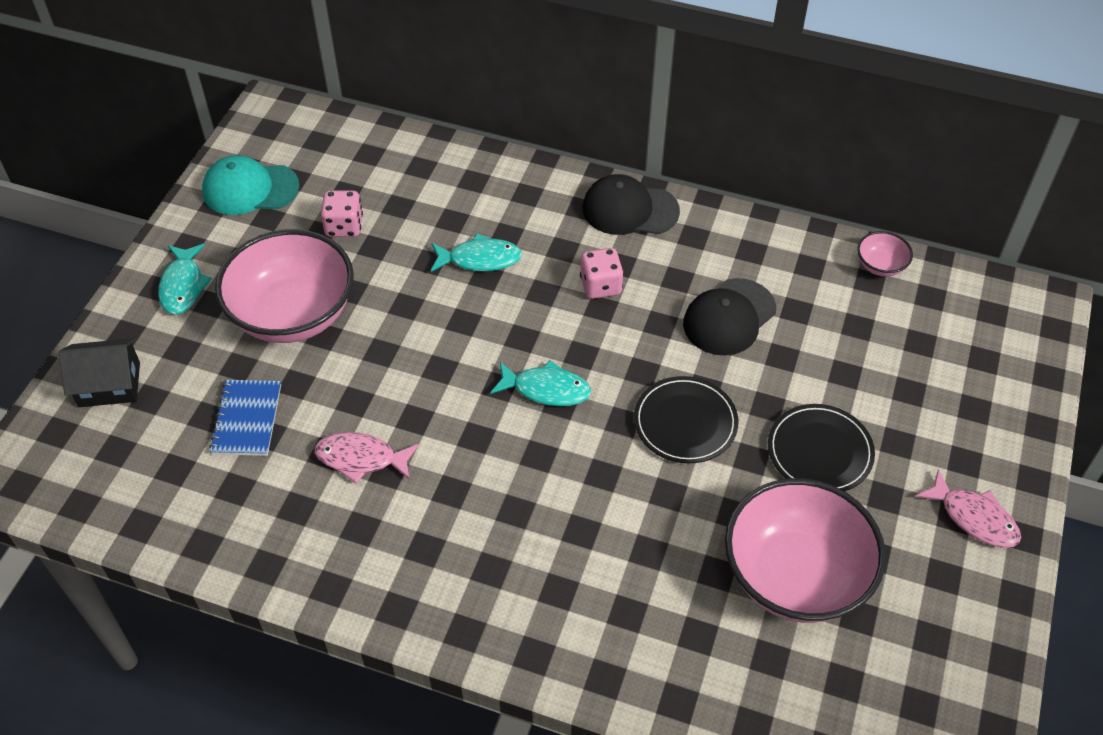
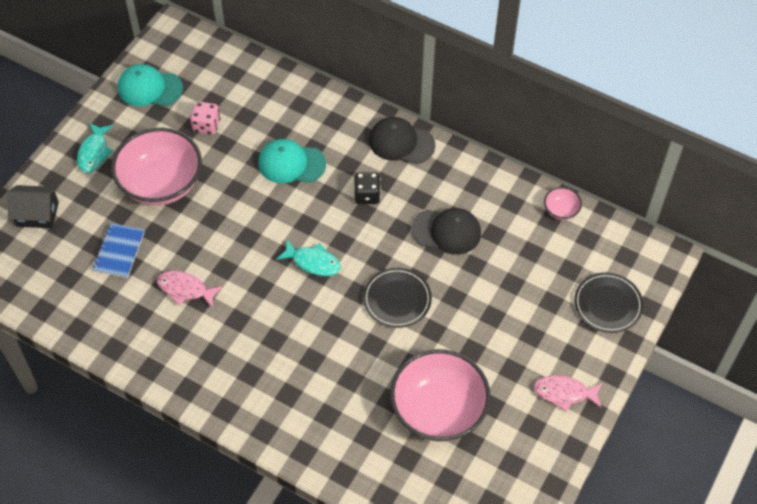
camera: 10 degrees right, 5 degrees up
(480, 259) = (291, 163): turquoise fish -> turquoise cap
(600, 286) = (367, 195): pink dice -> black dice
(729, 317) = (446, 231): black cap -> black cap turned 135 degrees counterclockwise
(819, 451) = (478, 333): black plate -> black plate (608, 304)
(973, 518) = (564, 393): pink fish -> pink fish turned 135 degrees clockwise

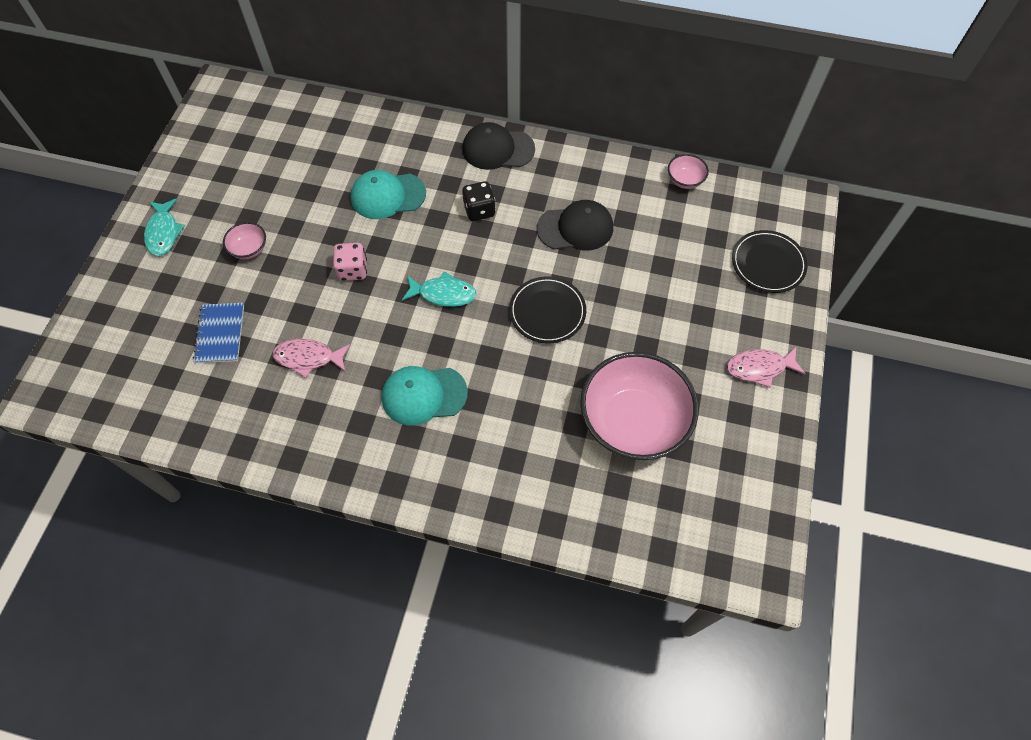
camera: 15 degrees left, 5 degrees up
(37, 214) = (113, 314): black house -> none
(149, 88) = (209, 152): turquoise cap -> turquoise cap (423, 395)
(161, 184) = (249, 249): pink bowl -> pink bowl, size x0.42
(206, 125) = (283, 177): pink dice -> pink dice (353, 270)

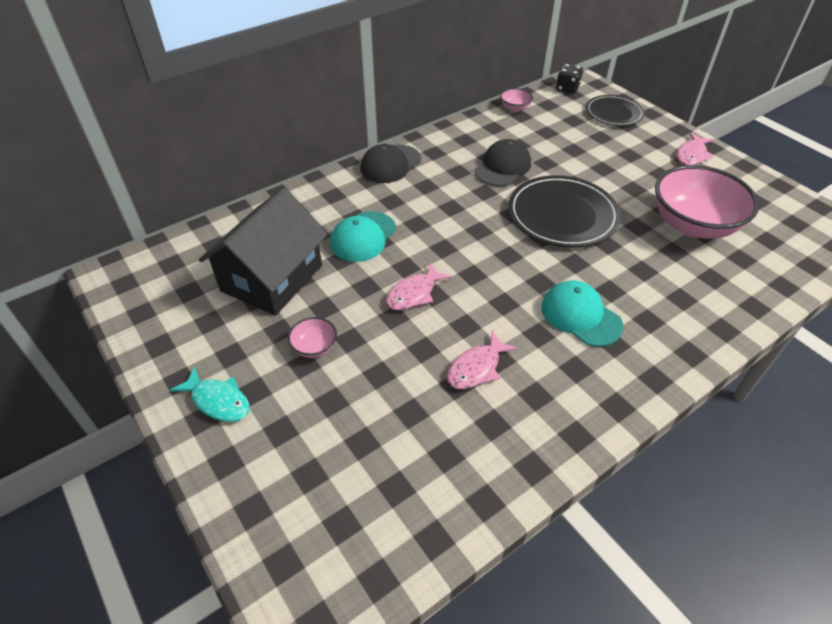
camera: 50 degrees left, 15 degrees down
(220, 334) = (387, 418): blue notebook -> none
(294, 175) = (272, 278): none -> black house
(353, 270) = (414, 293): pink dice -> pink fish
(423, 395) = (580, 316): turquoise cap -> turquoise cap turned 105 degrees clockwise
(443, 294) = (492, 256): turquoise fish -> none
(479, 210) = (435, 200): black dice -> black dice (567, 89)
(547, 311) = (562, 215): black plate -> black plate, size x1.60

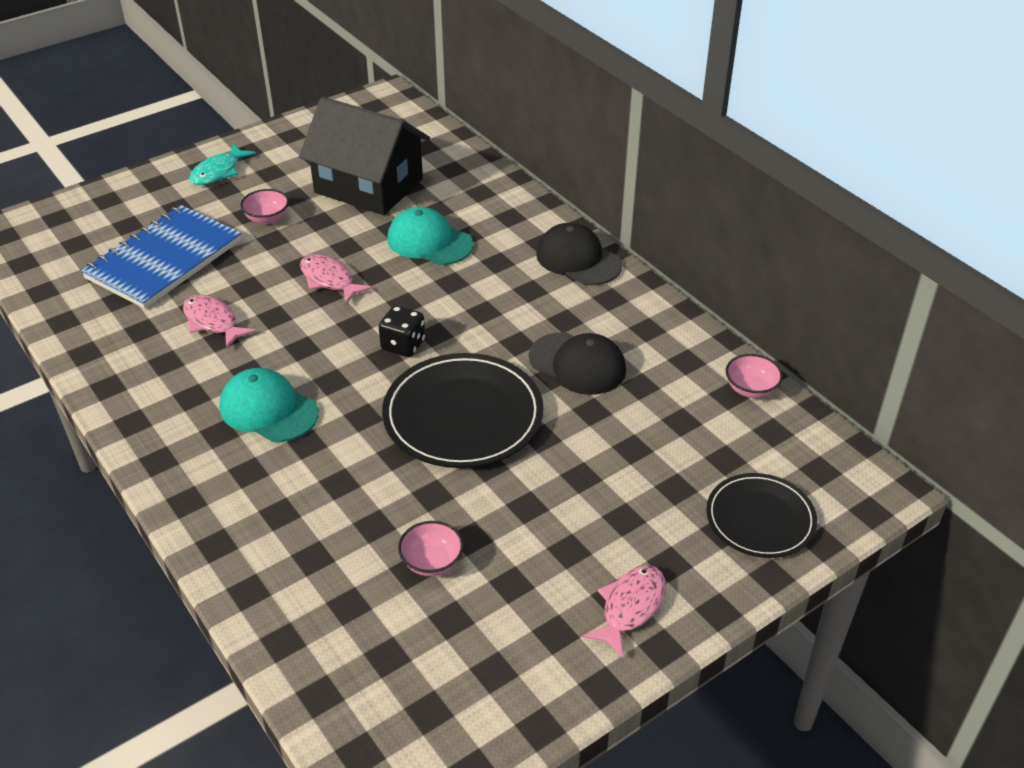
camera: 90 degrees right, 5 degrees down
(379, 425) = (164, 259): none -> blue notebook
(567, 89) = (836, 463): black dice -> black dice (403, 345)
(580, 316) = (268, 410): turquoise cap -> turquoise cap turned 105 degrees counterclockwise
(691, 155) = (630, 607): pink fish -> pink fish turned 90 degrees clockwise
(693, 225) = (431, 562): pink bowl -> pink bowl, size x0.42

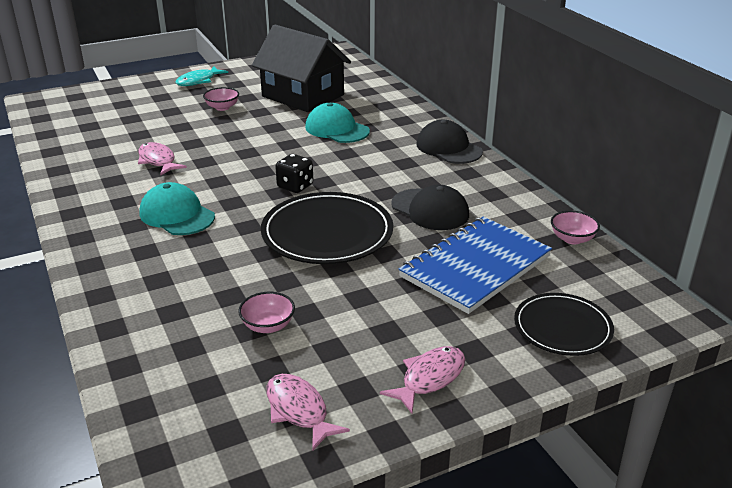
camera: 10 degrees right, 10 degrees down
(164, 259) = (139, 124): blue notebook -> blue notebook (475, 266)
(329, 280) = (254, 144): pink fish -> pink fish (299, 410)

